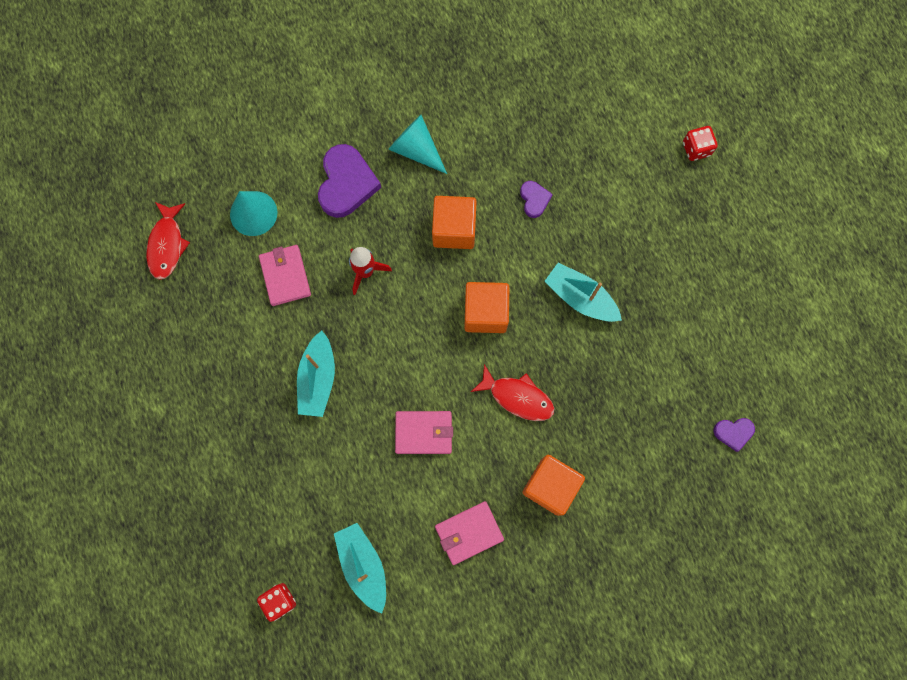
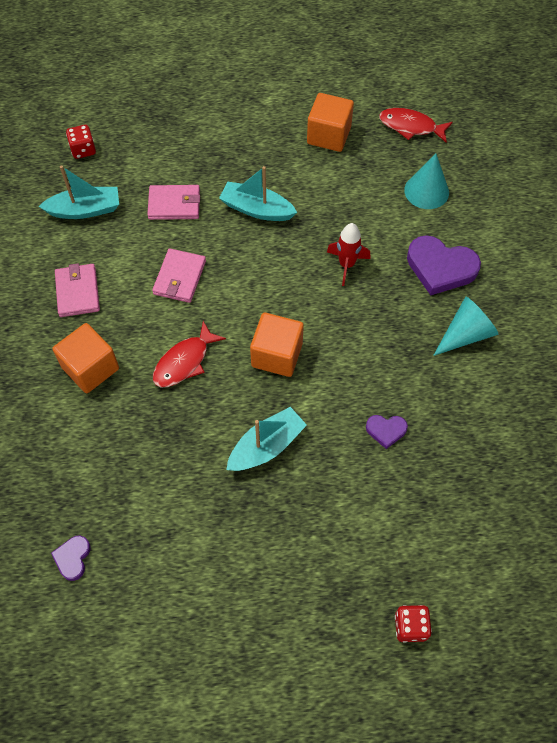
camera: 105 degrees right, 15 degrees down
(285, 276) = (359, 203): pink wallet -> pink wallet (174, 204)
(454, 229) = (371, 348): orange cube -> orange cube (329, 135)

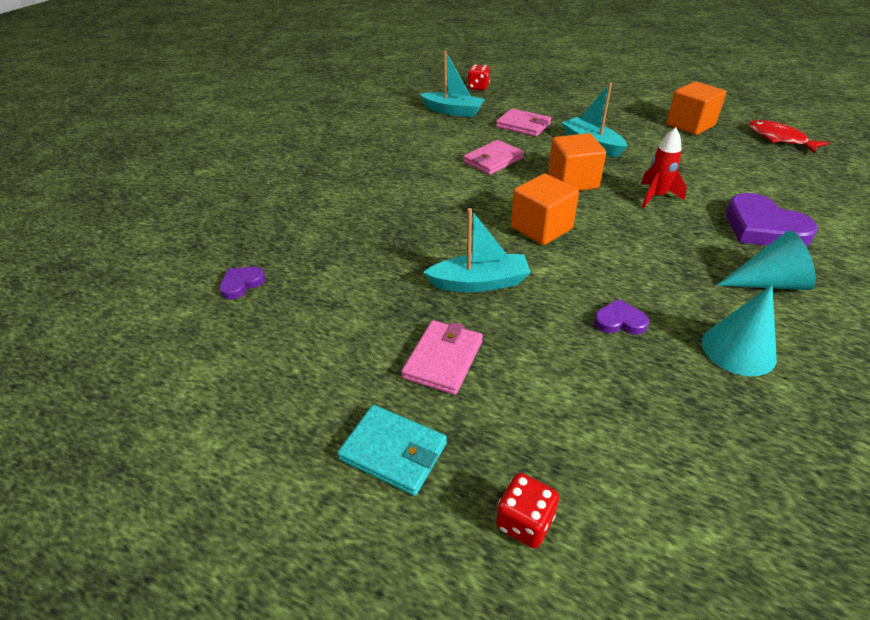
camera: 35 degrees right, 20 degrees down
(77, 292) = (407, 145): pink wallet -> pink wallet (443, 359)
(90, 368) = (375, 183): orange cube -> orange cube (572, 181)
(184, 362) = (453, 205): red fish -> none
(306, 630) = (394, 451): none -> turquoise wallet
(386, 430) = (619, 321): purple heart -> purple heart turned 150 degrees clockwise
(426, 191) = (775, 177): turquoise cone -> turquoise cone (738, 349)

